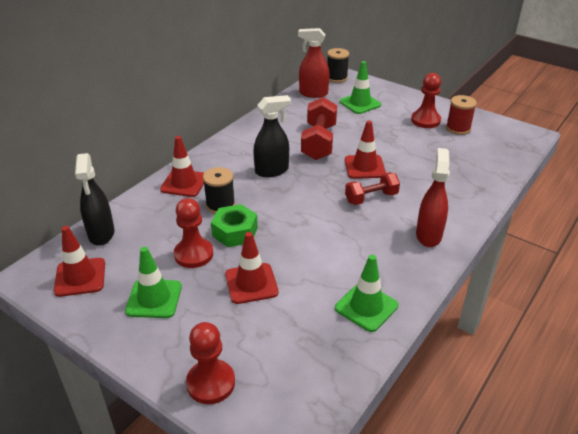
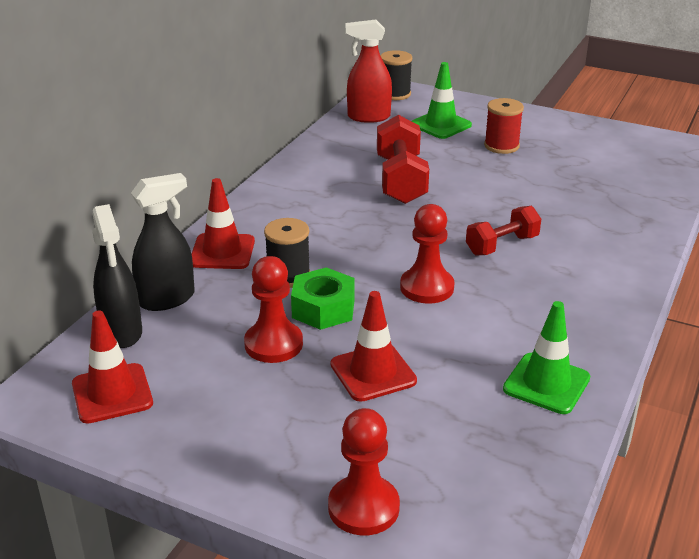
camera: 10 degrees left, 5 degrees down
(154, 299) = (237, 409): green traffic cone -> none
(272, 170) = (347, 223): black spray bottle -> black spray bottle (167, 299)
(364, 167) = (478, 206): red traffic cone -> none
(425, 120) = (540, 140): red pawn -> red pawn (427, 287)
(428, 235) = (598, 284): red spray bottle -> none
(458, 128) = (589, 146): red spool -> red spool (501, 146)

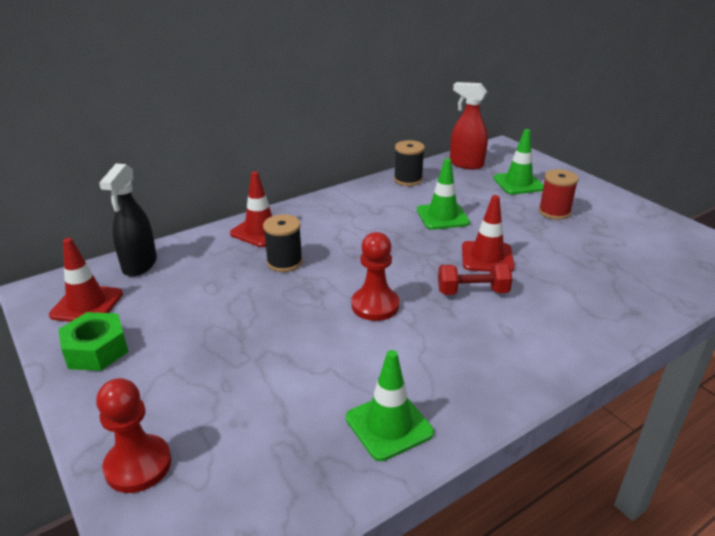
camera: 30 degrees right, 0 degrees up
(167, 299) = (190, 252): black spray bottle -> none
(273, 344) = (220, 309): red pawn -> none
(323, 309) = (282, 295): green nut -> green nut (96, 350)
(373, 373) = (263, 358): red traffic cone -> red traffic cone (487, 257)
(395, 94) = (504, 152): black spool -> black spool (408, 180)
(401, 180) = (442, 216): red dumbbell -> green traffic cone

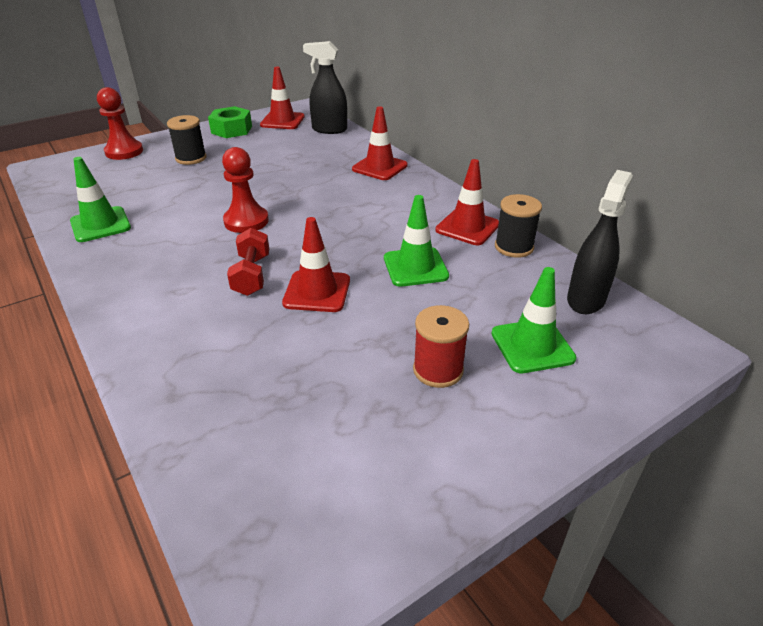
camera: 90 degrees right, 5 degrees up
(284, 262) = (324, 180): black spool -> black spool (191, 158)
(380, 194) = (467, 227): none -> red traffic cone
(466, 164) = (586, 299): red spray bottle -> black spray bottle

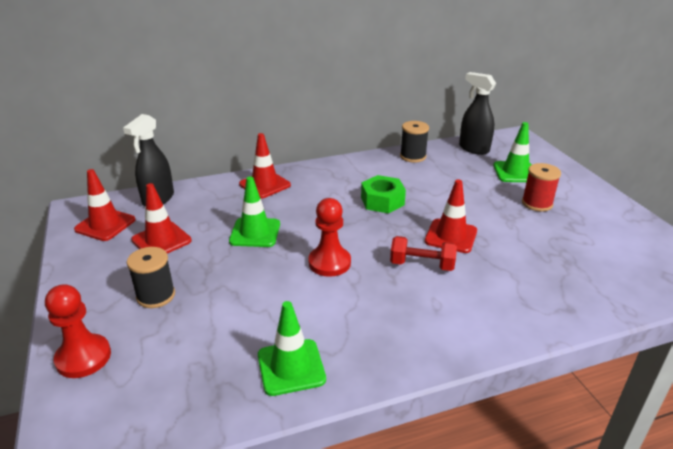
camera: 75 degrees left, 5 degrees down
(231, 130) = (95, 262): green nut -> green nut (382, 201)
(415, 267) = (428, 193): green traffic cone -> green traffic cone (255, 233)
(467, 227) = (382, 166): red traffic cone -> red traffic cone (161, 240)

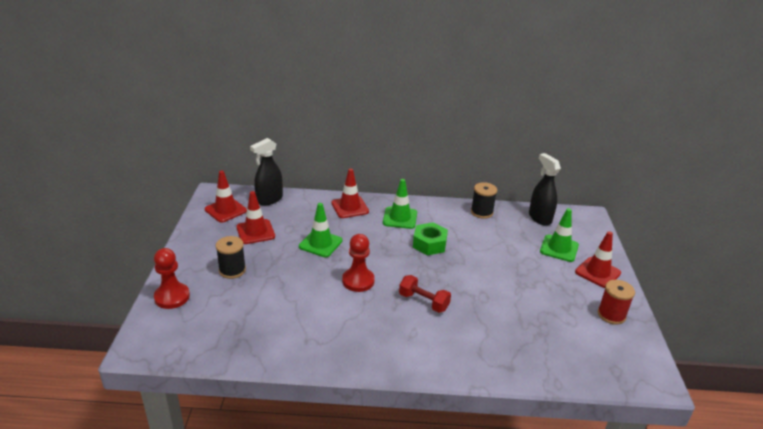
camera: 20 degrees right, 0 degrees up
(291, 367) = (288, 343): green traffic cone -> green traffic cone (400, 218)
(451, 236) = (462, 287): red traffic cone -> red traffic cone (597, 272)
(537, 203) = (555, 280): red spool -> red spool (611, 315)

